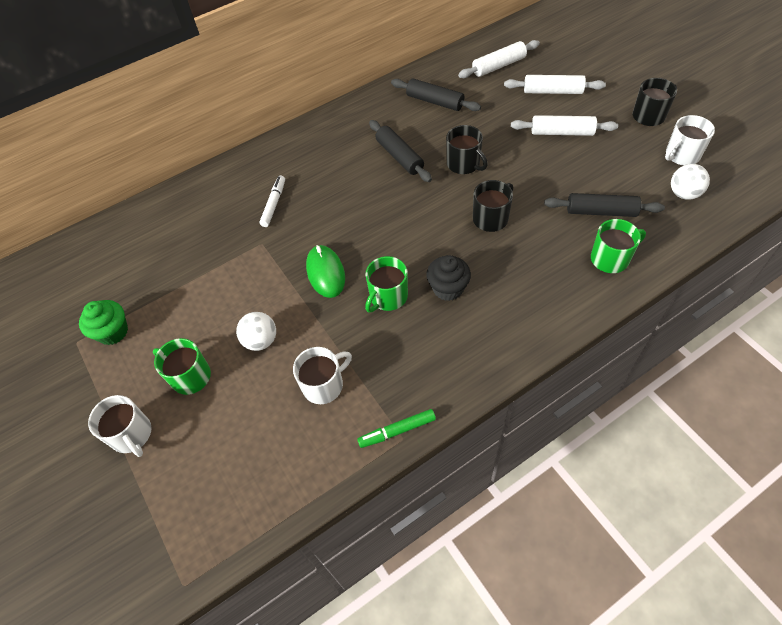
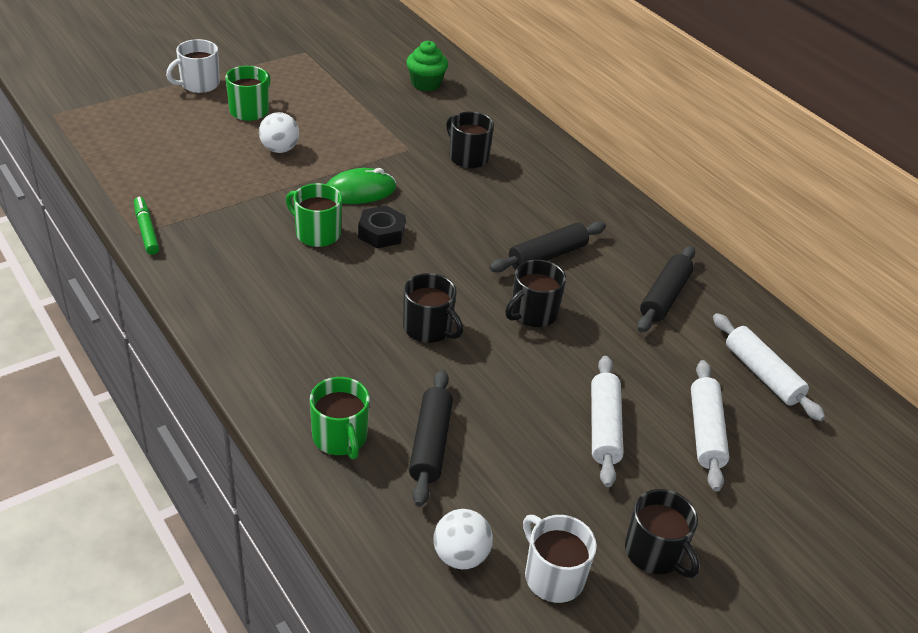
camera: 80 degrees right, 15 degrees down
(113, 332) = (311, 69): green cupcake -> green cupcake (426, 84)
(274, 204) = (468, 157): white marker -> black mug
(324, 385) = (215, 186): white mug -> none
(382, 253) = (381, 233): none -> black nut
(448, 288) = (319, 280): black cupcake -> none

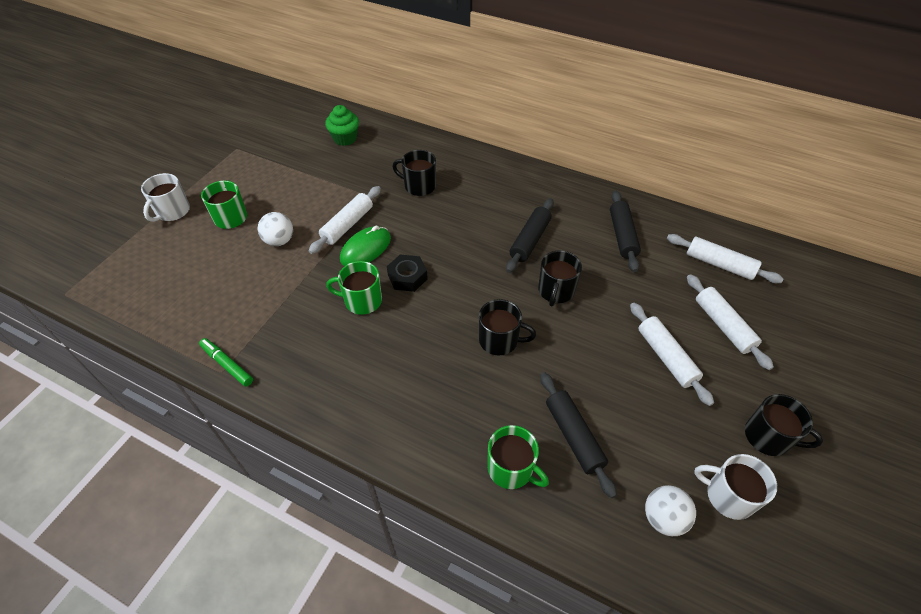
camera: 25 degrees left, 10 degrees up
(359, 163) = (347, 225): none -> white rolling pin

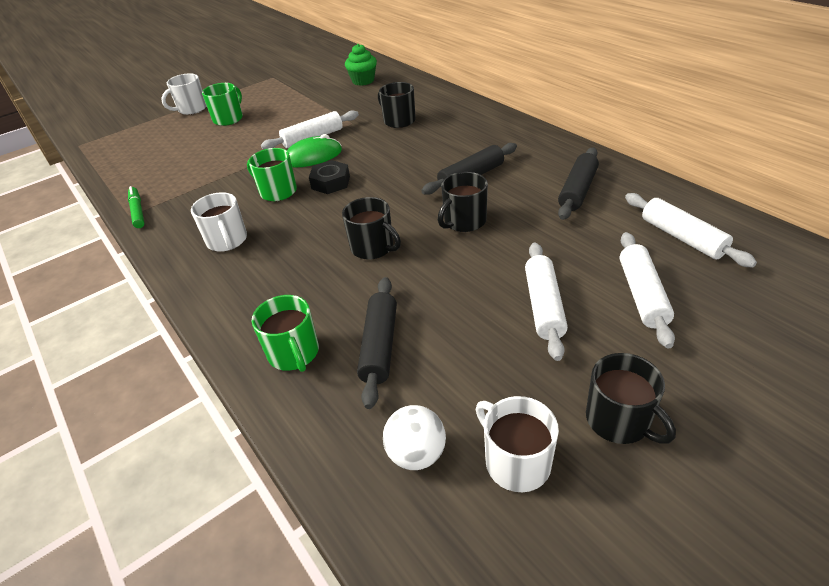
camera: 30 degrees right, 10 degrees down
(279, 241) = (250, 139): white ball -> none
(357, 372) = (227, 241): none -> white mug

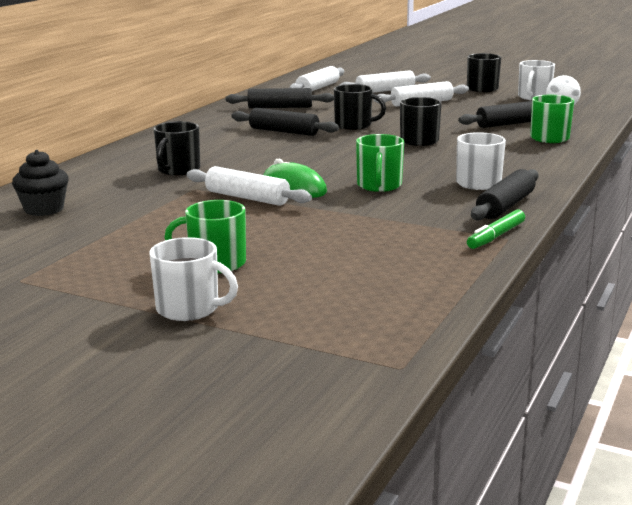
camera: 120 degrees left, 20 degrees down
(172, 235) = (505, 206): none -> black rolling pin
(331, 182) = (340, 170): black nut -> none
(363, 81) = (44, 209): green cupcake -> black cupcake

